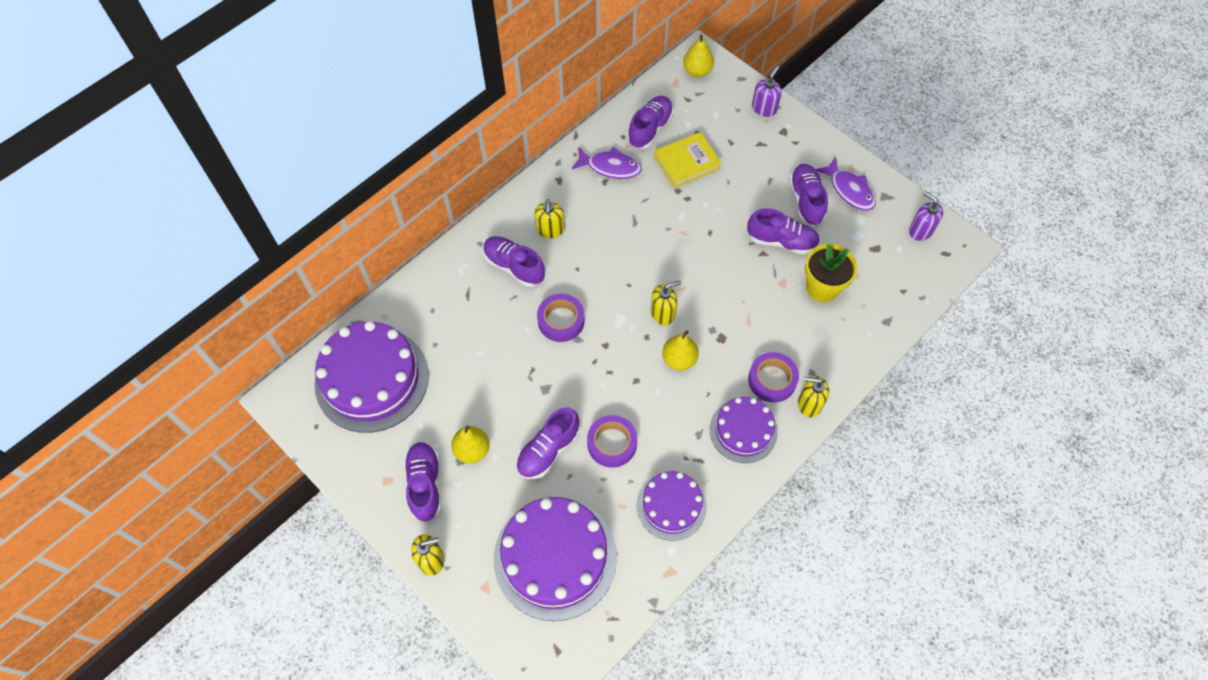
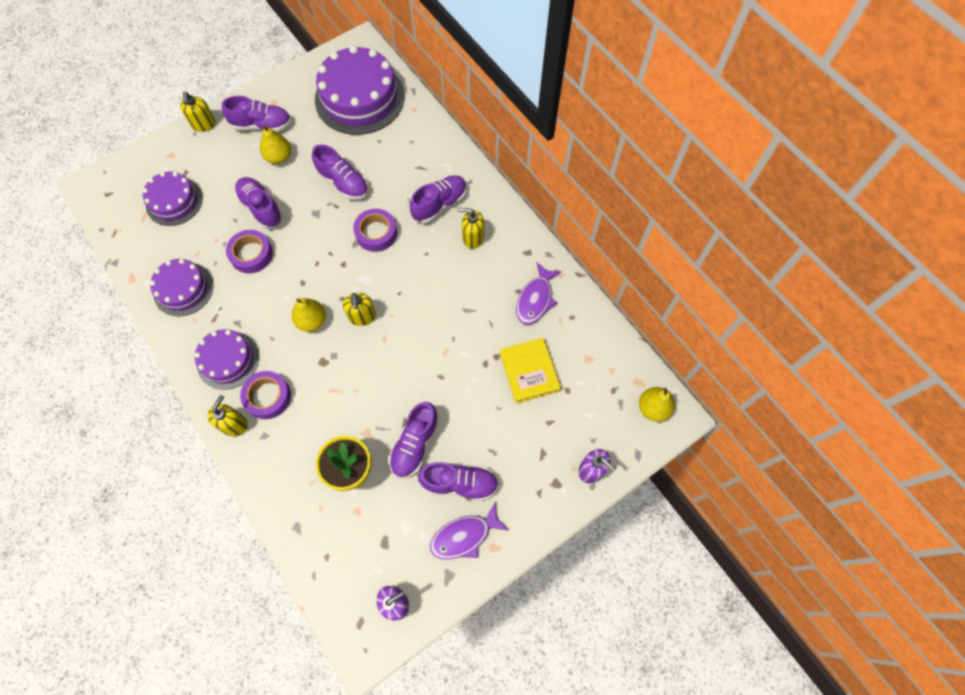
camera: 100 degrees right, 5 degrees up
(555, 557) = (174, 201): purple cake -> purple cake, size x0.58
(650, 129) = (578, 344): purple shoe -> purple shoe (343, 183)

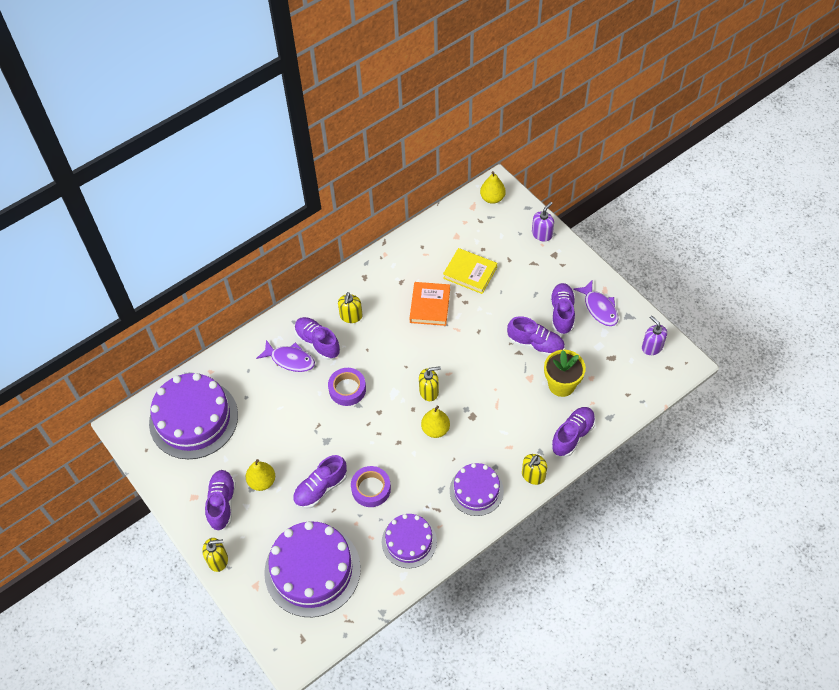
camera: 90 degrees left, 10 degrees down
(174, 201) = (312, 570): purple cake -> purple cake, size x1.72
(234, 424) = (533, 475): yellow soap dispenser -> yellow soap dispenser turned 75 degrees counterclockwise
(268, 397) = (507, 453): purple tape -> none
(343, 183) = (293, 421): purple shoe -> purple shoe (572, 435)
(482, 322) = (430, 306): none -> orange book
(529, 372) = (470, 273): yellow book -> yellow book turned 45 degrees clockwise
(535, 299) = (407, 270): purple fish -> purple fish (290, 360)

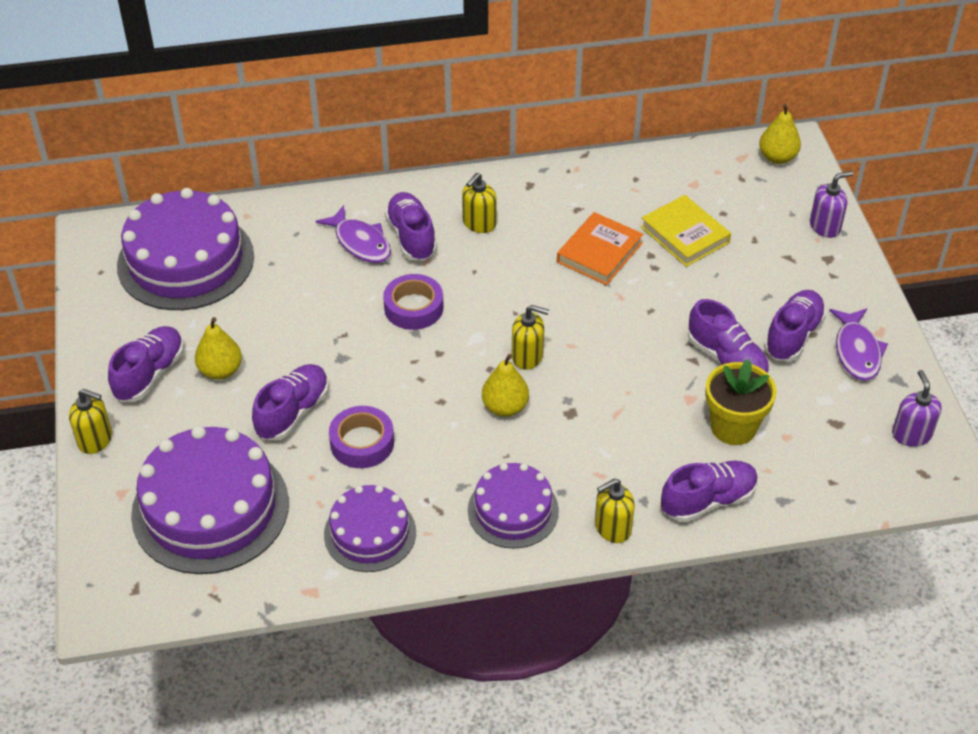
camera: 25 degrees right, 10 degrees down
(320, 488) = (293, 412): purple shoe -> purple shoe turned 135 degrees clockwise

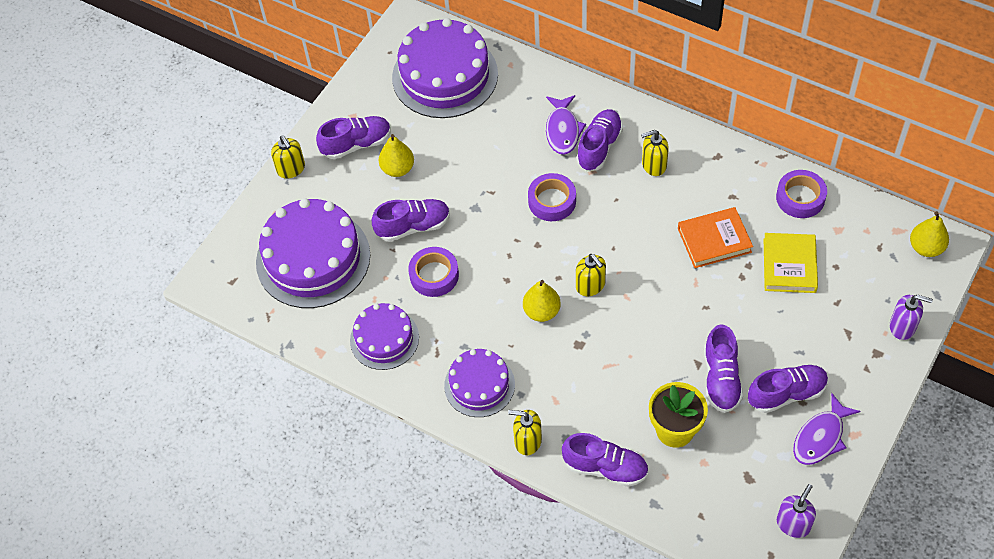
camera: 45 degrees right, 10 degrees up
(636, 177) = (800, 198): none -> purple tape

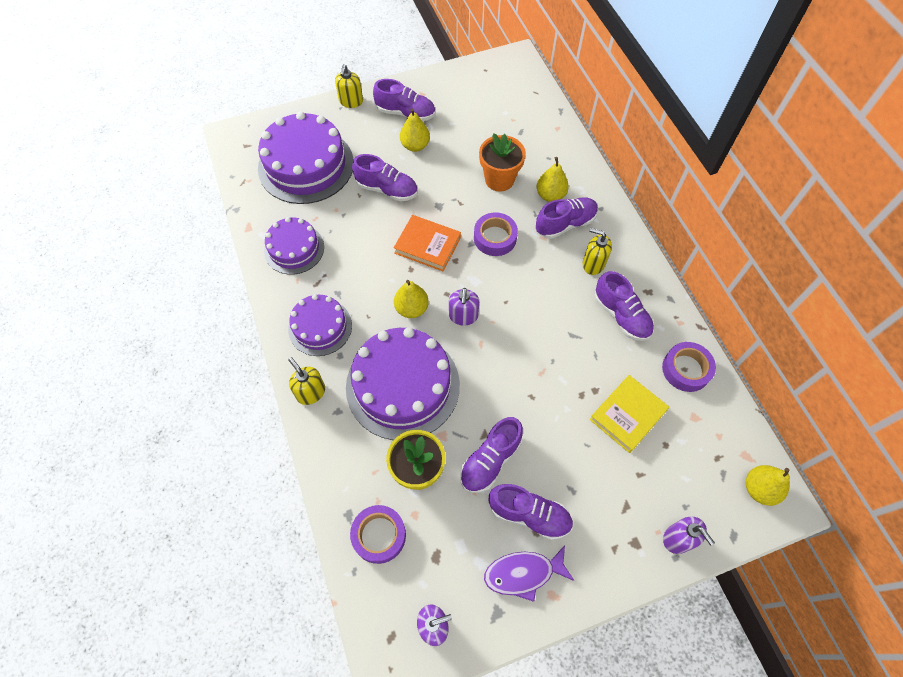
camera: 35 degrees right, 5 degrees up
(434, 275) = (367, 231): purple tape -> purple tape (379, 535)
(445, 75) = (506, 107): purple cake -> purple cake (403, 385)
(505, 147) = (499, 179): none -> orange flower pot
(563, 130) = (550, 195): purple fish -> yellow pear
(590, 285) = (463, 316): yellow soap dispenser -> purple soap dispenser
(605, 468) = (342, 457): purple shoe -> purple shoe (621, 315)
(714, 240) = (586, 351): orange book -> orange book (427, 245)

